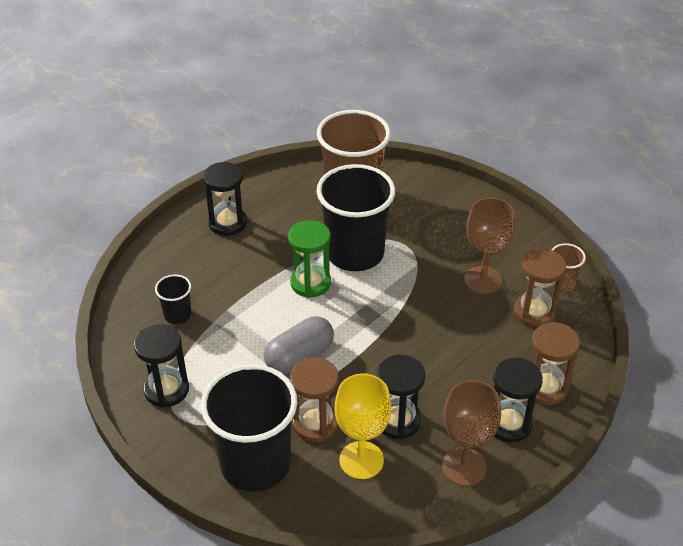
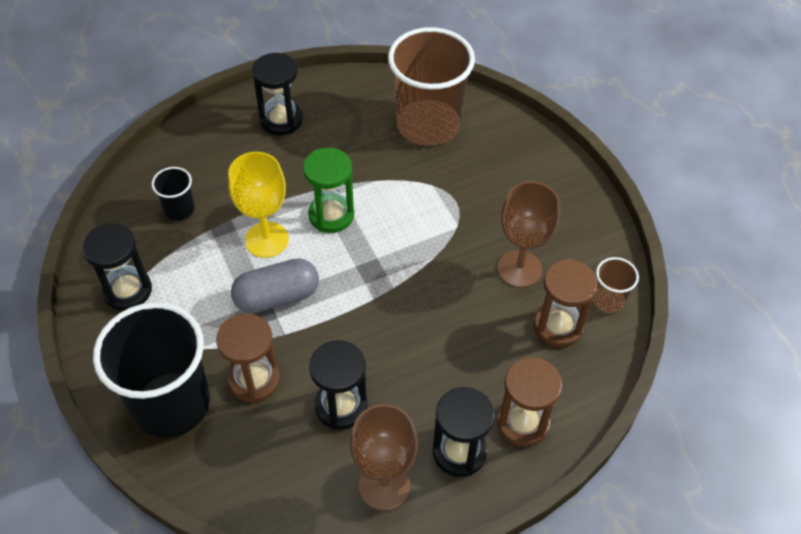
camera: 20 degrees right, 10 degrees up
(355, 253) = (395, 194): black cup -> none
(361, 460) = (280, 438): yellow goblet -> yellow goblet (266, 240)

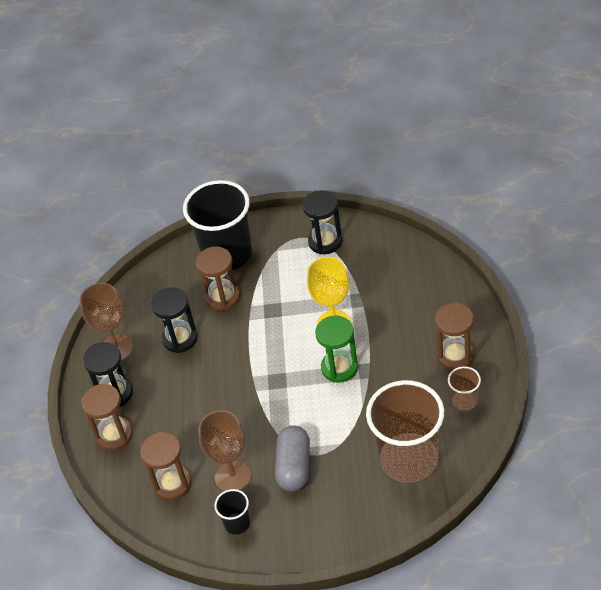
camera: 120 degrees right, 5 degrees down
(179, 210) = (385, 277): black cup -> black cup (237, 523)
(277, 297) = (281, 321): grey capsule -> grey capsule (294, 467)
(281, 120) = (455, 355): black hourglass -> brown hourglass
(608, 300) = (176, 526): brown cup -> brown cup (464, 401)

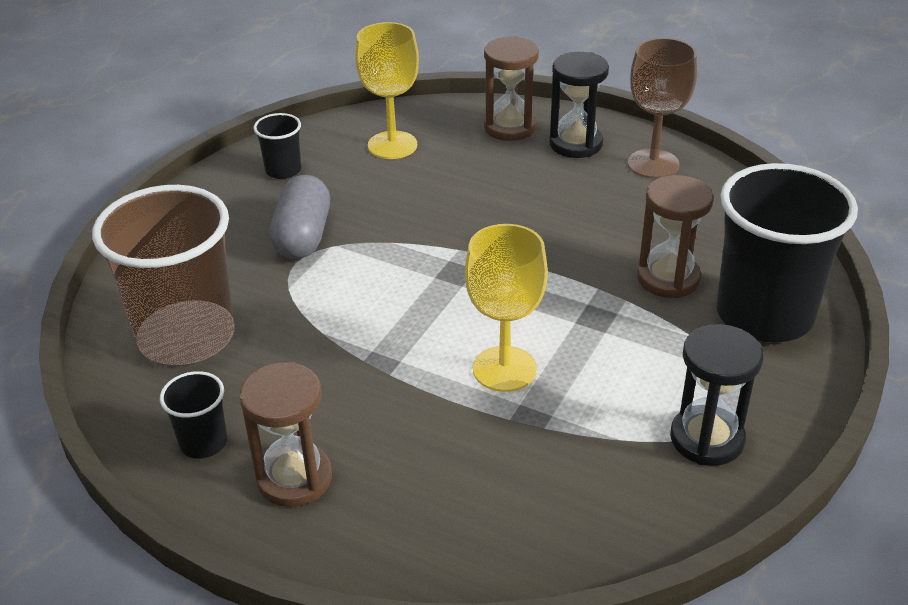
camera: 115 degrees right, 10 degrees down
(172, 483) = (392, 145): brown hourglass -> yellow goblet
(180, 338) = (621, 217): black hourglass -> none
(232, 476) = (348, 187): brown goblet -> none
(294, 467) = (303, 236): grey capsule -> grey capsule turned 60 degrees clockwise
(339, 368) = (413, 339): green hourglass -> none
(464, 401) = (203, 442): brown cup -> black cup

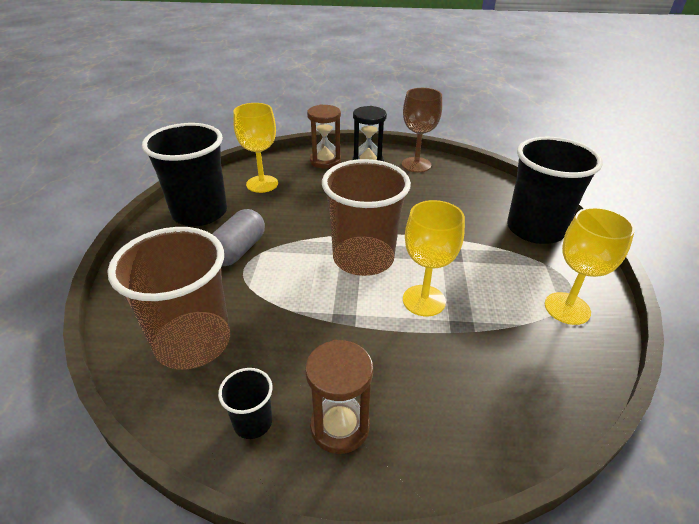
camera: 25 degrees left, 0 degrees up
(283, 170) = (200, 213): black cup -> black cup, size x2.24
(303, 236) = (238, 250): grey capsule -> grey capsule turned 45 degrees clockwise
(462, 290) = (363, 258): none -> brown cup
(668, 278) = (472, 222): brown hourglass -> none
(707, 439) = (567, 308): black hourglass -> yellow goblet

